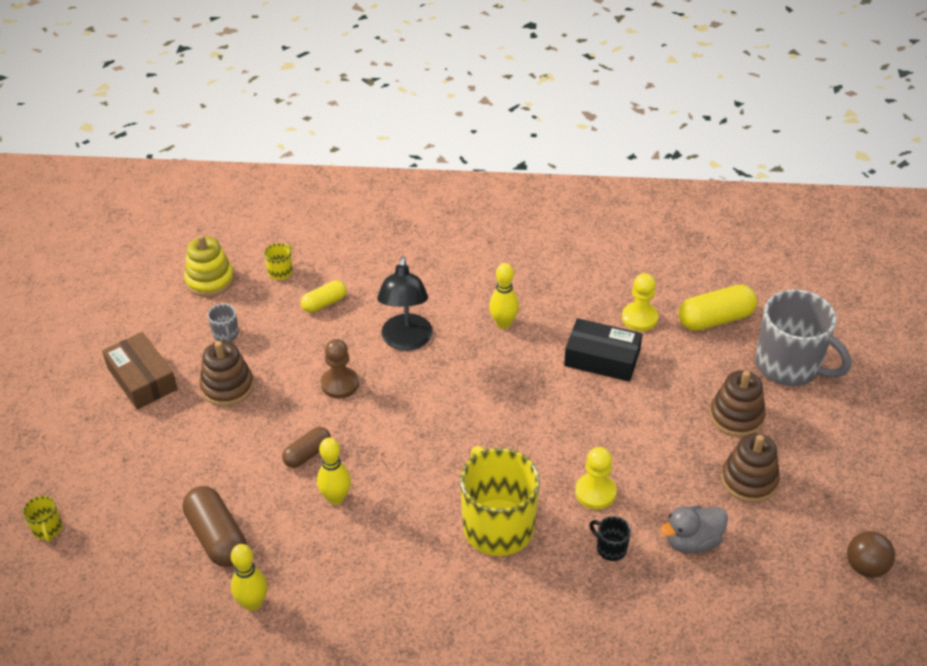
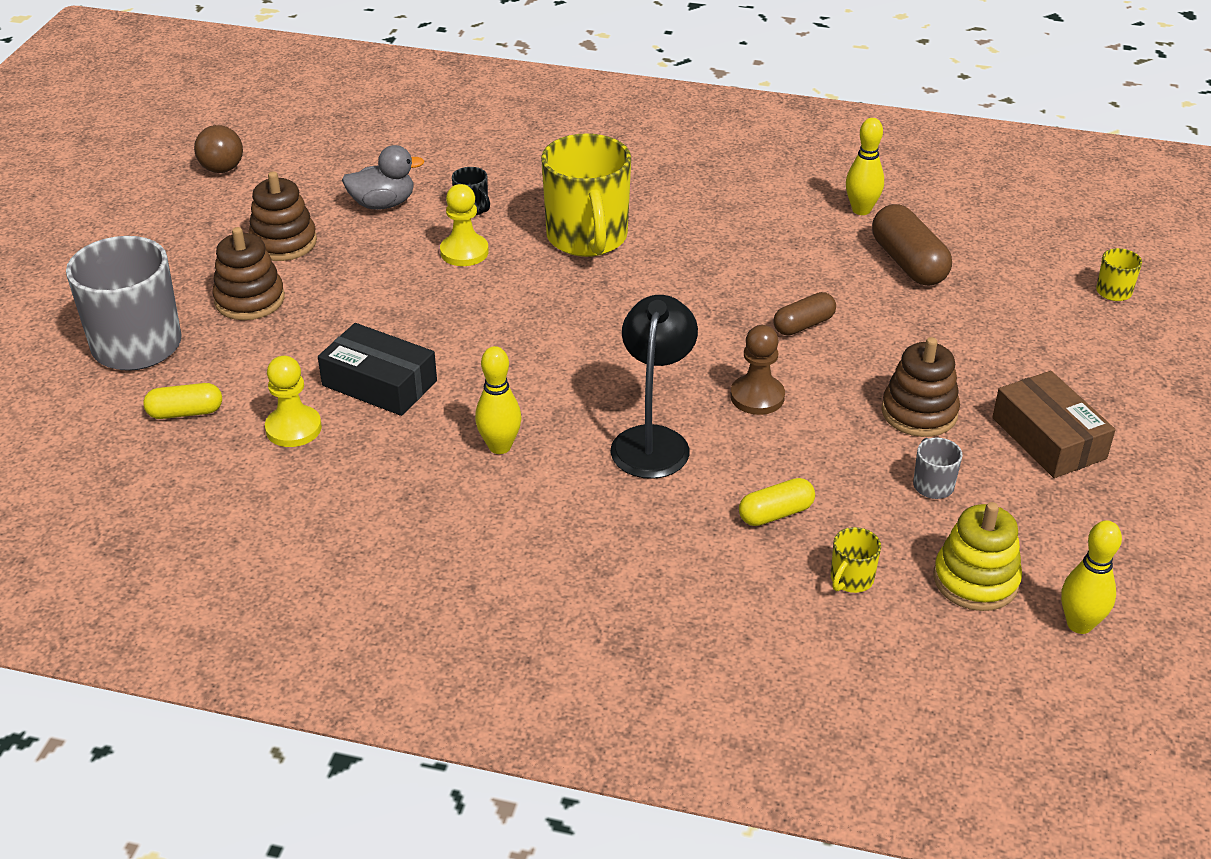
camera: 170 degrees left, 5 degrees down
(336, 498) = (769, 280): yellow bowling pin -> yellow bowling pin (1079, 624)
(715, 319) = (185, 412): yellow capsule -> yellow capsule, size x0.61

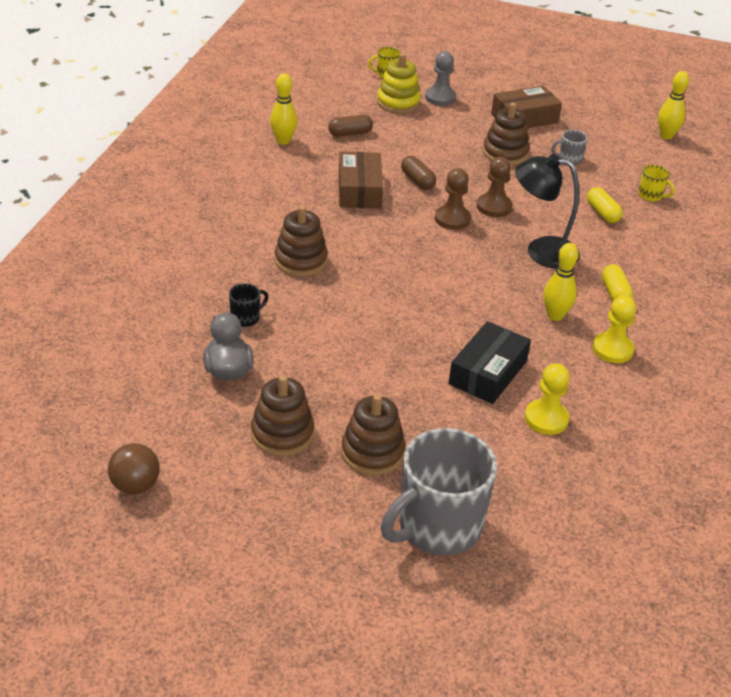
camera: 90 degrees left, 0 degrees up
(185, 412) = (532, 484): yellow capsule -> yellow capsule (615, 293)
(464, 252) = (312, 324): yellow pawn -> yellow pawn (612, 349)
(587, 238) = (301, 260): yellow mug -> brown stacking toy
(713, 357) = (452, 219): none -> brown pawn
(760, 276) = (359, 190): none -> brown box
(908, 263) = (350, 133): brown capsule -> brown capsule, size x0.61
(975, 580) = (642, 158): yellow stacking toy -> yellow stacking toy (398, 103)
(1066, 346) = (440, 98): none -> grey pawn

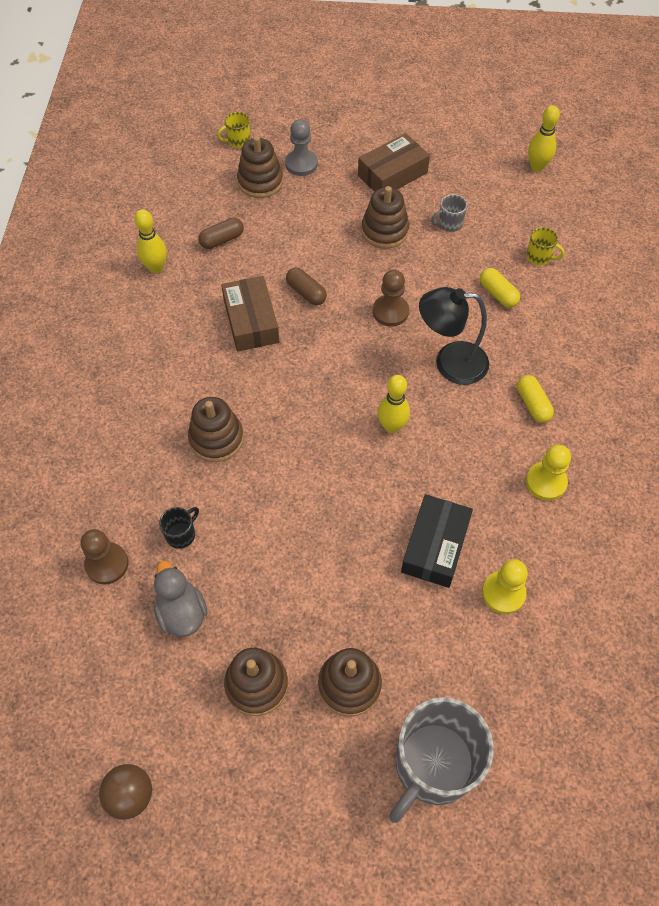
camera: 10 degrees left, 20 degrees up
(398, 103) = (260, 182): yellow stacking toy -> brown stacking toy
(452, 219) = (353, 340): brown pawn -> brown pawn (107, 564)
(555, 315) = (482, 450): yellow bowling pin -> yellow bowling pin (392, 426)

